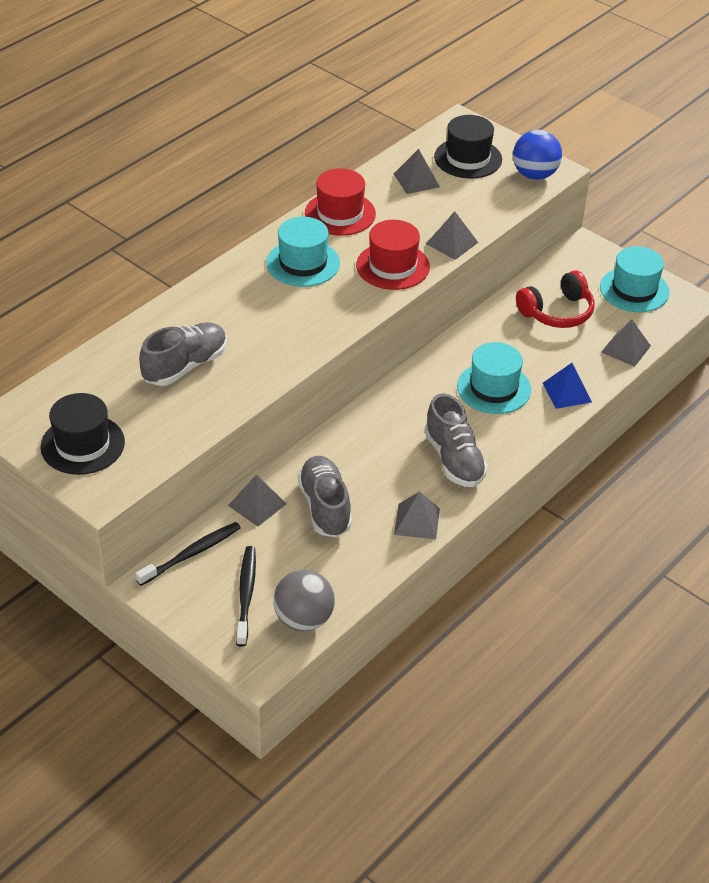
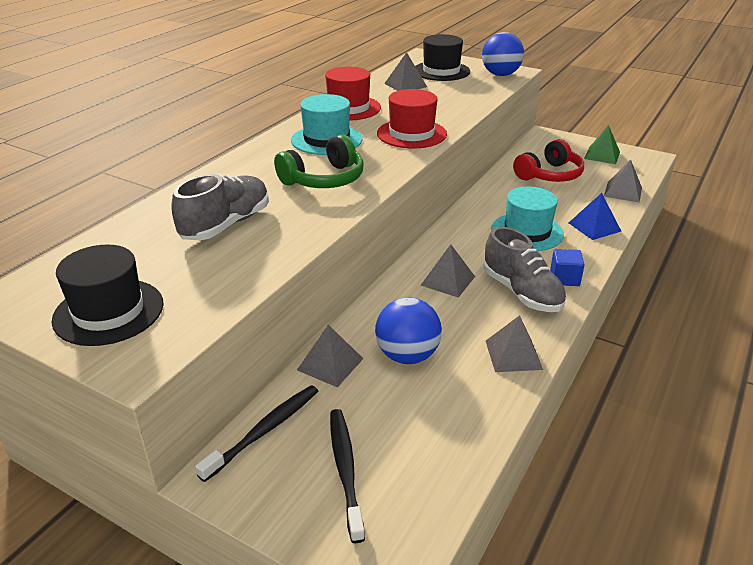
camera: 10 degrees left, 10 degrees down
(285, 321) = (324, 179): none -> green headphones
(304, 619) = (429, 489): grey ball -> none
(325, 507) = (407, 355): grey shoe -> blue ball
(452, 243) = (456, 115): grey pyramid -> grey pyramid (448, 281)
(503, 450) = (564, 278): none -> blue cube
(634, 290) = (602, 155): turquoise hat -> green pyramid

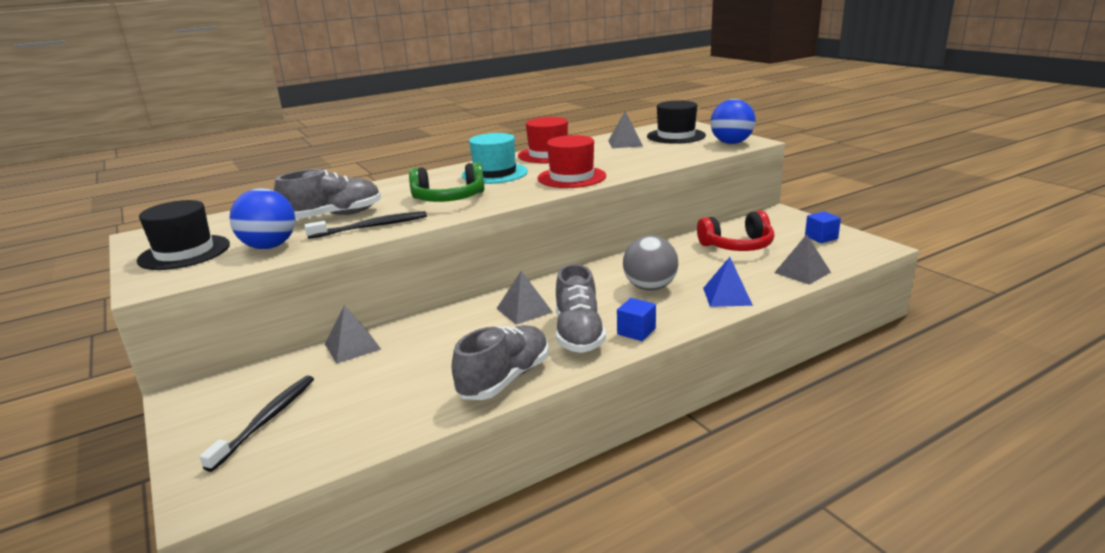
camera: 30 degrees right, 10 degrees down
(265, 431) = (251, 377): black toothbrush -> black toothbrush (372, 227)
(407, 355) = (416, 356): blue ball -> blue ball (269, 246)
(513, 355) = (505, 379): grey pyramid -> grey shoe
(527, 232) = (650, 287): turquoise hat -> grey ball
(602, 155) = (821, 237): green pyramid -> blue cube

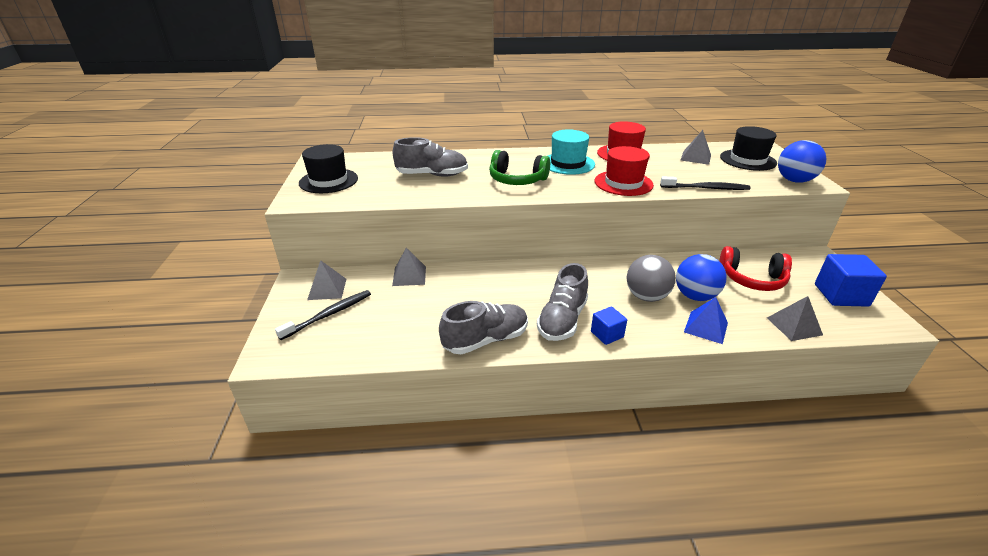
camera: 25 degrees right, 10 degrees up
(269, 246) = (377, 190): blue ball -> blue ball (695, 296)
(372, 227) = (448, 192): black toothbrush -> black toothbrush (706, 188)
(524, 310) = (537, 285): grey pyramid -> grey pyramid (327, 289)
(821, 237) = (841, 295): blue cube -> blue cube, size x1.72

